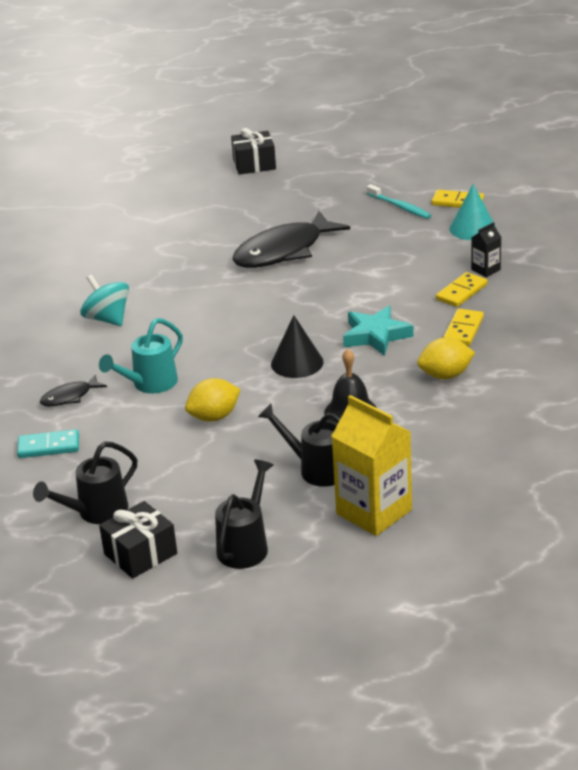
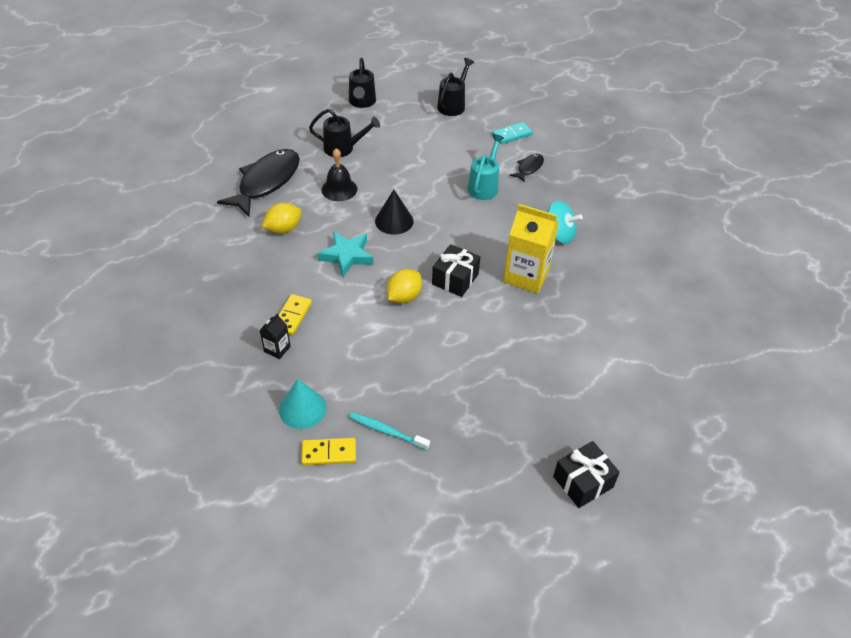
camera: 155 degrees right, 15 degrees up
(140, 554) = (414, 90): black gift -> black gift (455, 279)
(214, 417) = (425, 170): yellow lemon -> yellow lemon (404, 297)
(283, 251) = (468, 339): black fish -> black fish (266, 182)
(374, 512) = (300, 130): yellow carton -> yellow carton (526, 276)
(463, 330) = (280, 274): yellow domino -> none

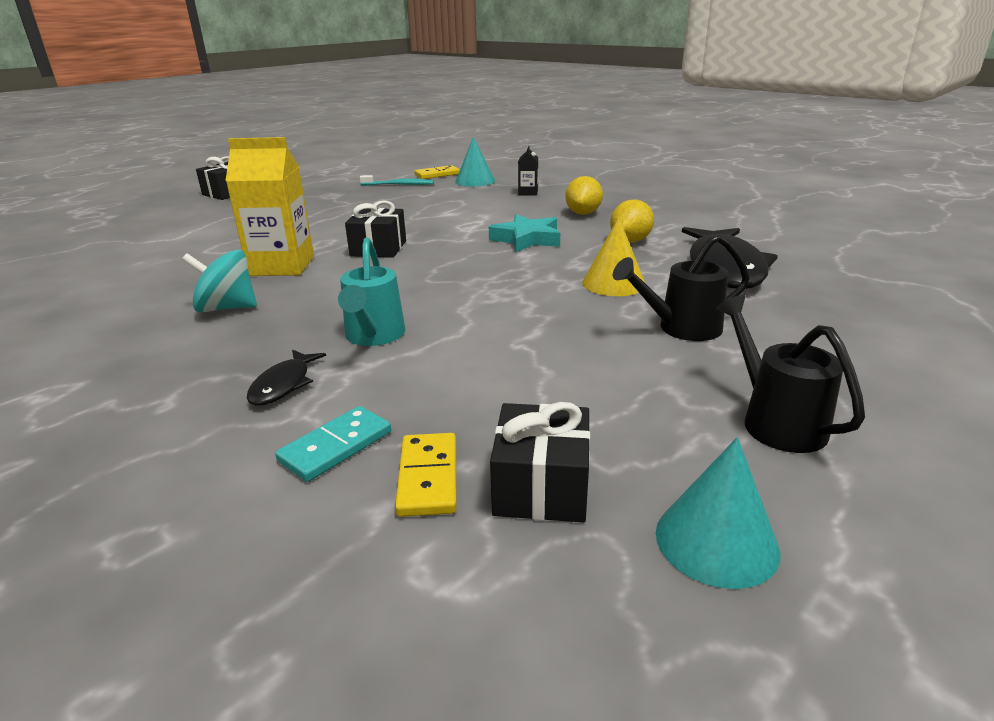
camera: 160 degrees right, 20 degrees down
(292, 316) = (537, 205): yellow domino -> yellow domino (428, 477)
(339, 189) = (613, 283): black bell -> yellow cone
(394, 221) = (497, 272): black cone -> none
(404, 297) = (433, 230): yellow lemon -> yellow lemon (583, 213)
(418, 81) = (716, 541): none -> turquoise cone
(453, 105) = (541, 486): black watering can -> black gift

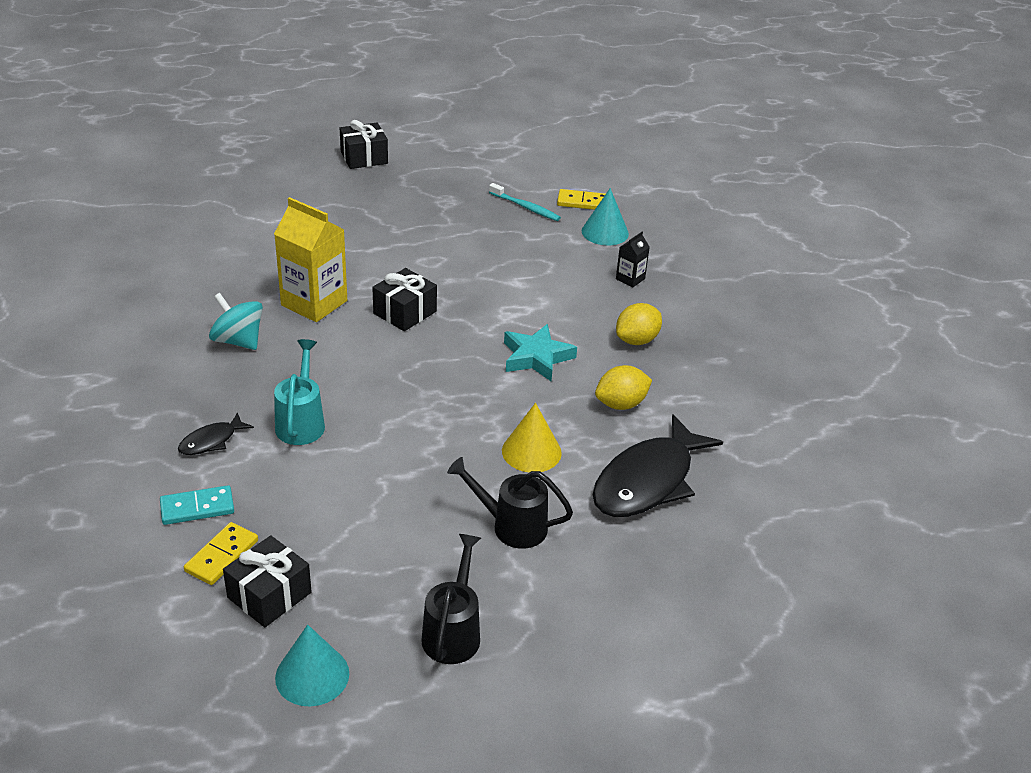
camera: 30 degrees right, 10 degrees up
(373, 336) = (301, 422): turquoise watering can -> turquoise watering can turned 150 degrees clockwise

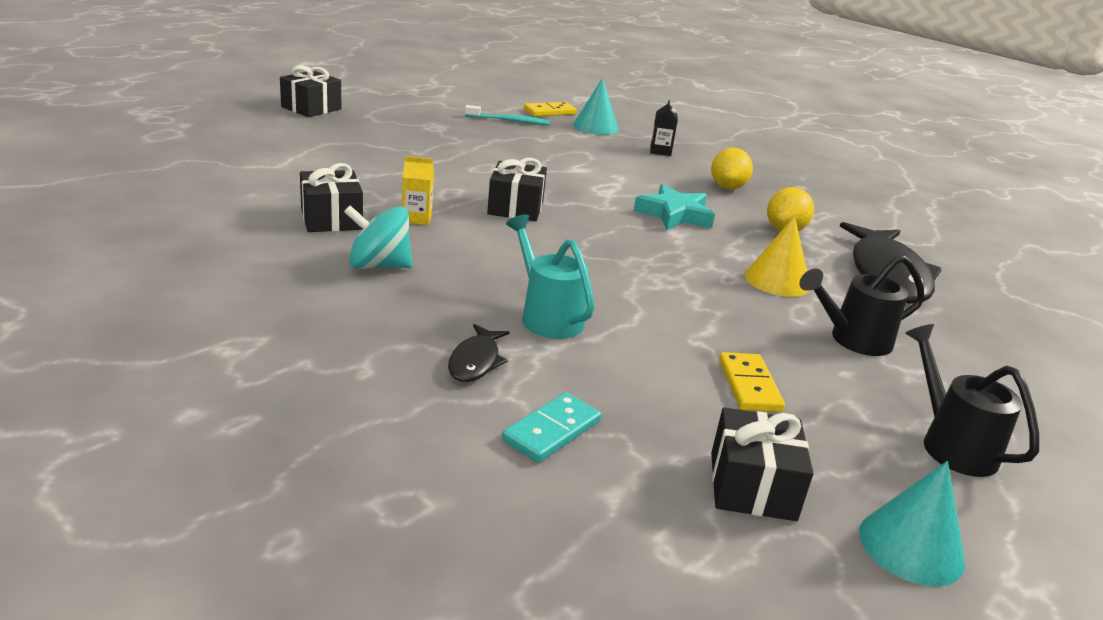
camera: 35 degrees left, 10 degrees down
(221, 556) = (647, 468): yellow domino -> yellow domino (749, 385)
(252, 287) = (331, 219): none -> black gift
(314, 303) = (417, 218): yellow carton -> yellow carton, size x0.48

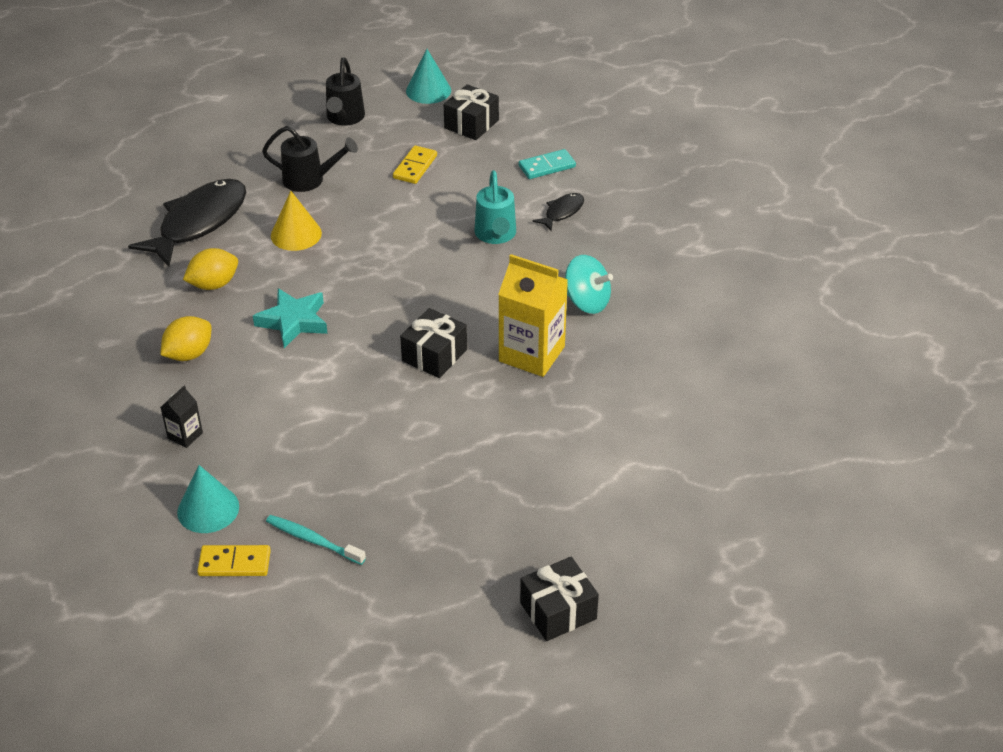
camera: 150 degrees left, 15 degrees up
(331, 219) = (604, 365): black gift -> none
(417, 218) = (531, 354): yellow carton -> yellow carton, size x2.10

